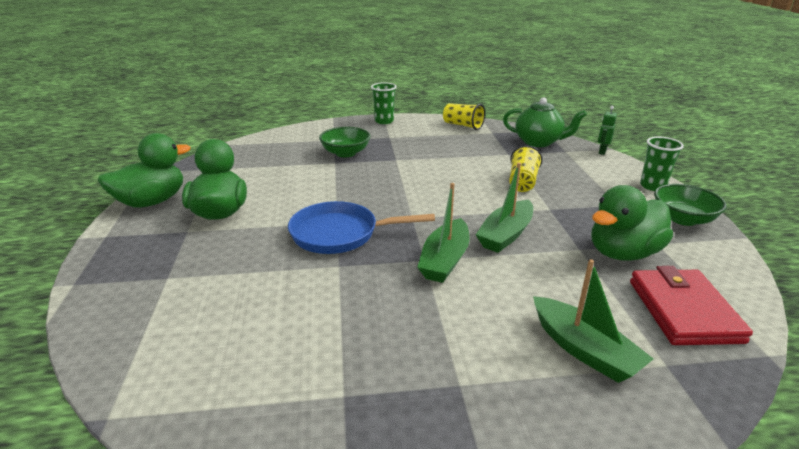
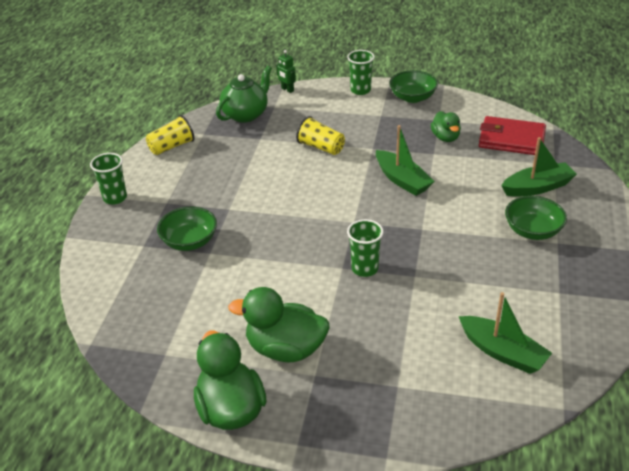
camera: 70 degrees left, 10 degrees up
(340, 234) = (364, 268): blue pan -> green cup
(445, 260) = (426, 218): green boat -> green boat (502, 352)
(473, 354) = (532, 231): none -> green bowl
(623, 253) = (445, 138): green duck -> green duck, size x0.59

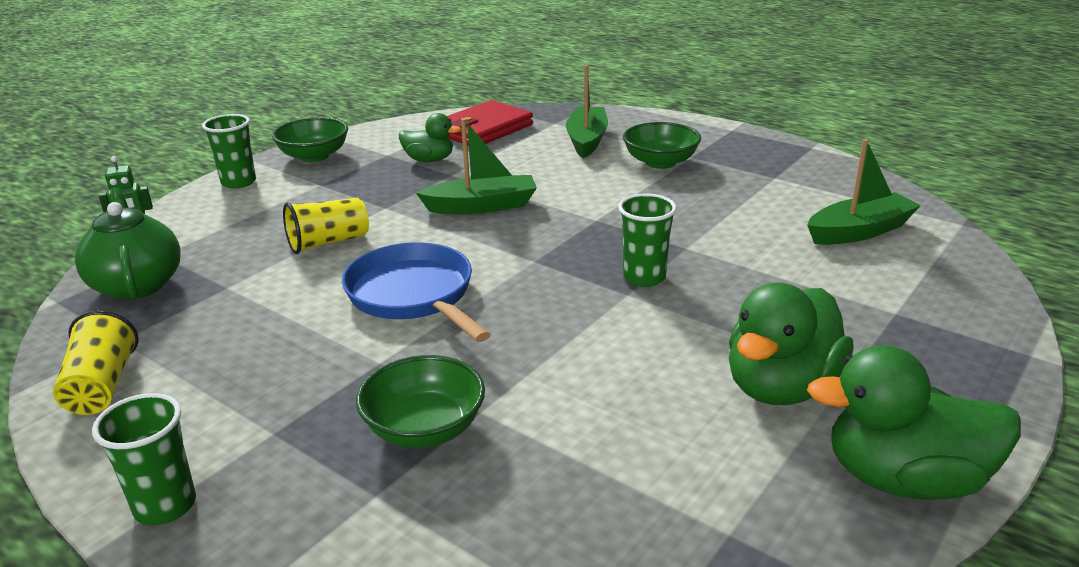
camera: 65 degrees left, 10 degrees down
(290, 195) = (414, 295): none -> blue pan

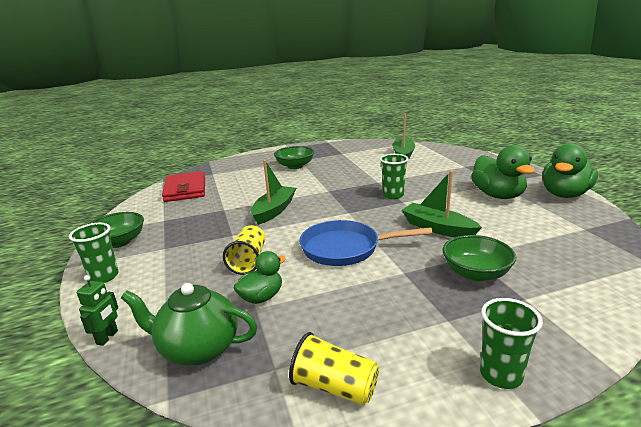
camera: 55 degrees left, 5 degrees down
(429, 160) = (195, 211): green duck -> green duck (261, 297)
(587, 140) = (246, 172): green boat -> green boat (438, 228)

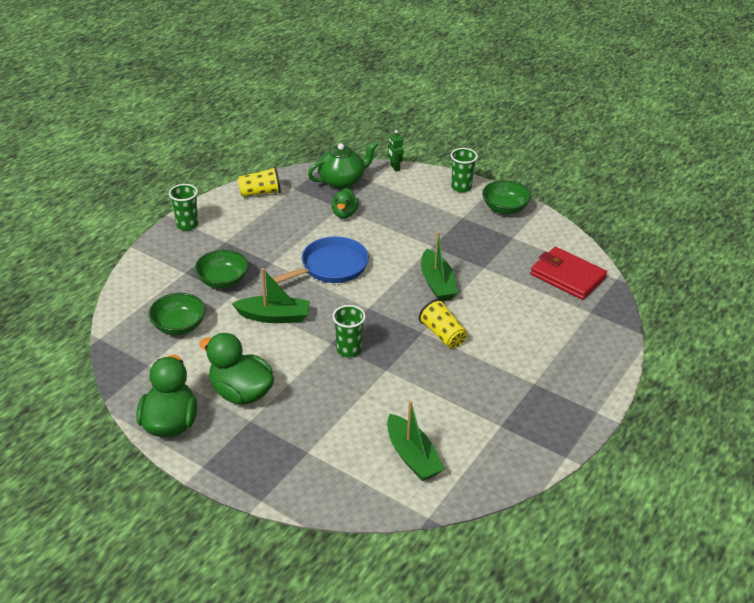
camera: 140 degrees right, 15 degrees up
(248, 260) = (387, 231): yellow cup -> yellow cup (443, 334)
(295, 166) = (519, 365): green bowl -> green bowl (179, 326)

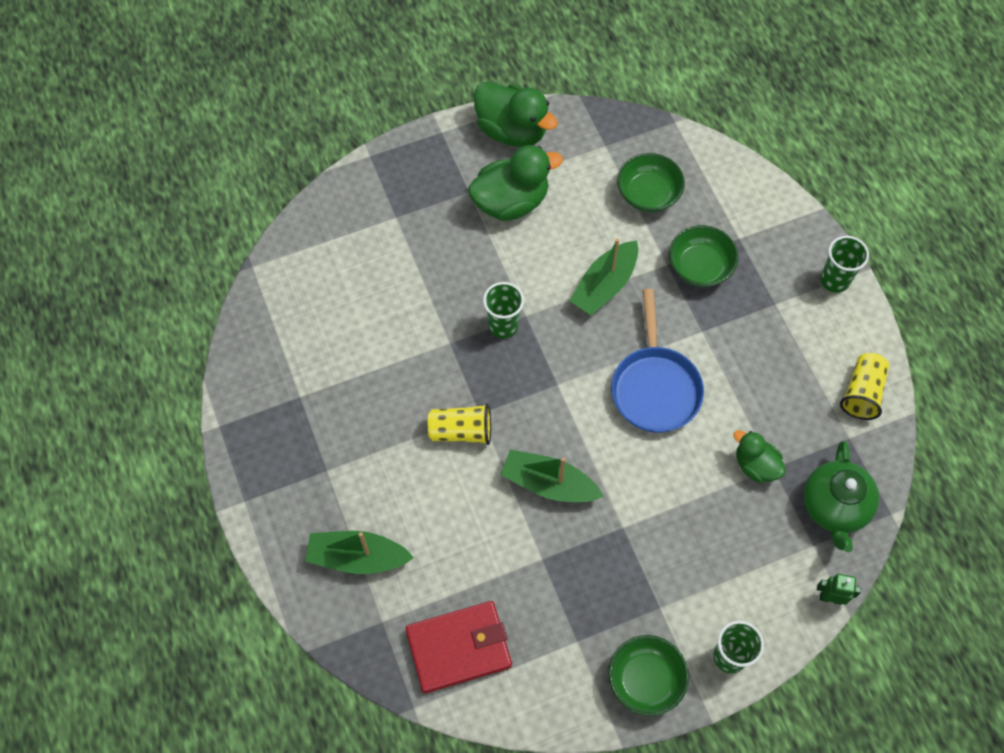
camera: 125 degrees right, 25 degrees up
(412, 456) = (325, 296): green boat -> green boat (357, 557)

